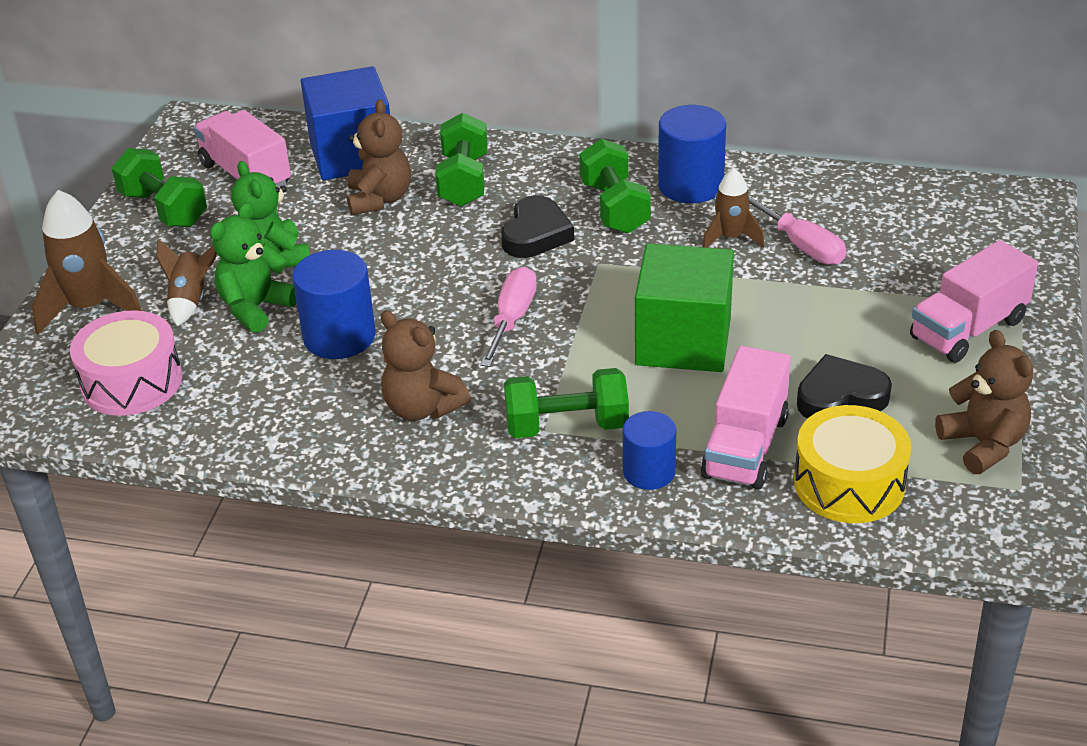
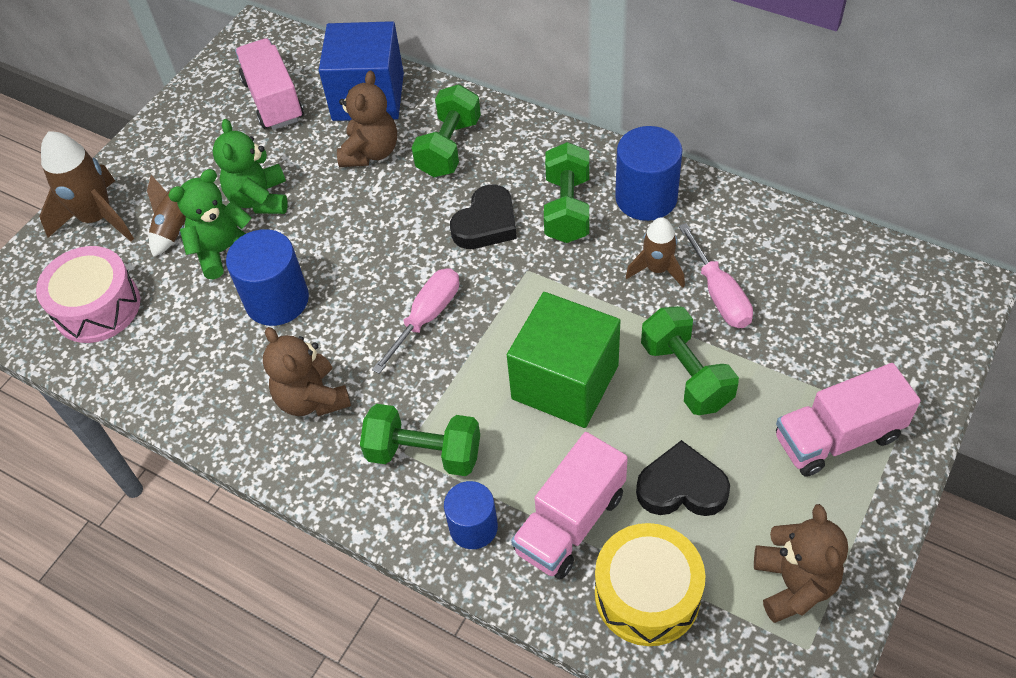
camera: 20 degrees right, 15 degrees up
(164, 209) = (195, 124): green dumbbell -> green dumbbell (686, 375)

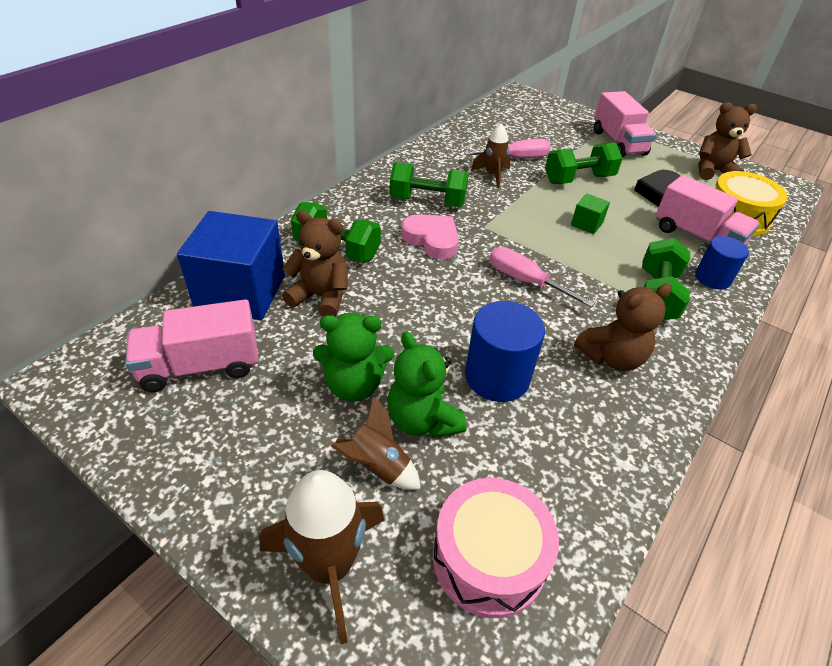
camera: 90 degrees left, 10 degrees down
(486, 223) = (432, 240): black heart -> pink heart
(565, 382) = (586, 224): green cube -> green cube, size x0.43
(646, 198) = (427, 169): blue cylinder -> none

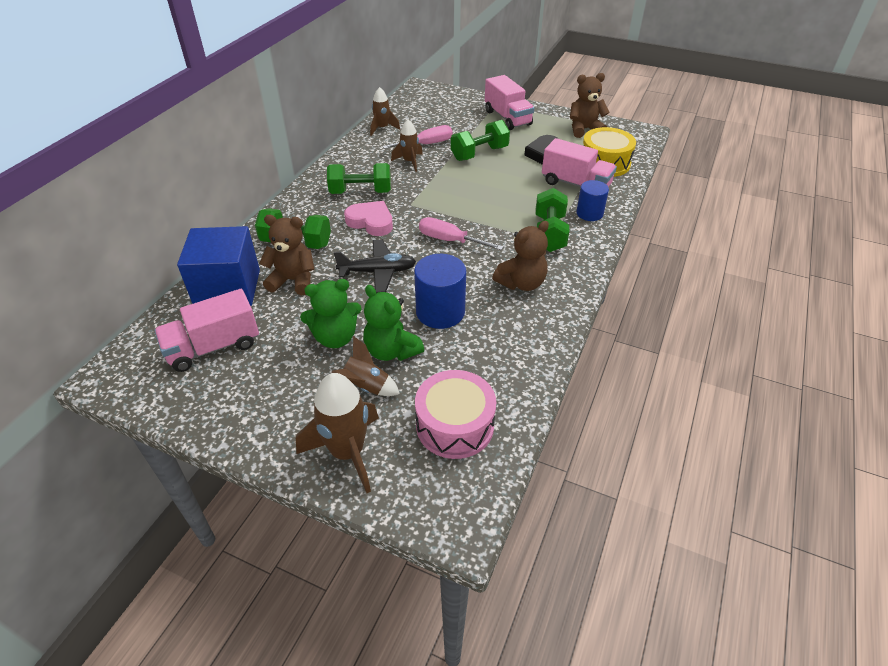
camera: 10 degrees left, 0 degrees up
(427, 305) = (377, 272): none -> black plane
(468, 132) = (382, 128): none -> brown rocket
(586, 224) = (490, 188): green cube -> none

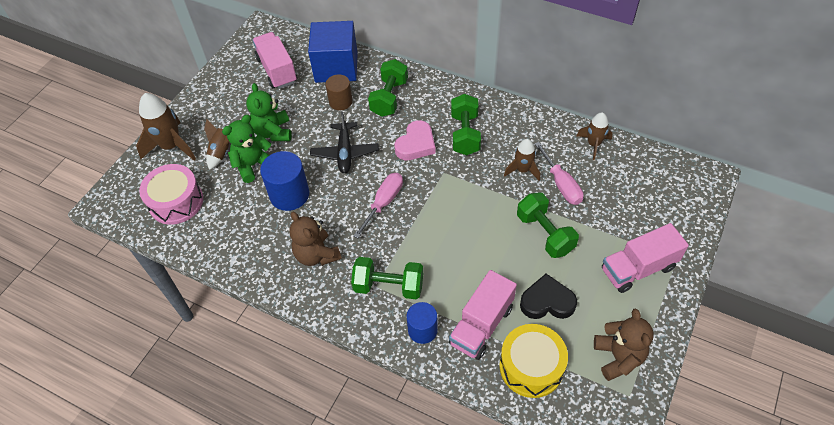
camera: 95 degrees right, 10 degrees up
(293, 280) = (340, 102): brown teddy bear -> brown cylinder

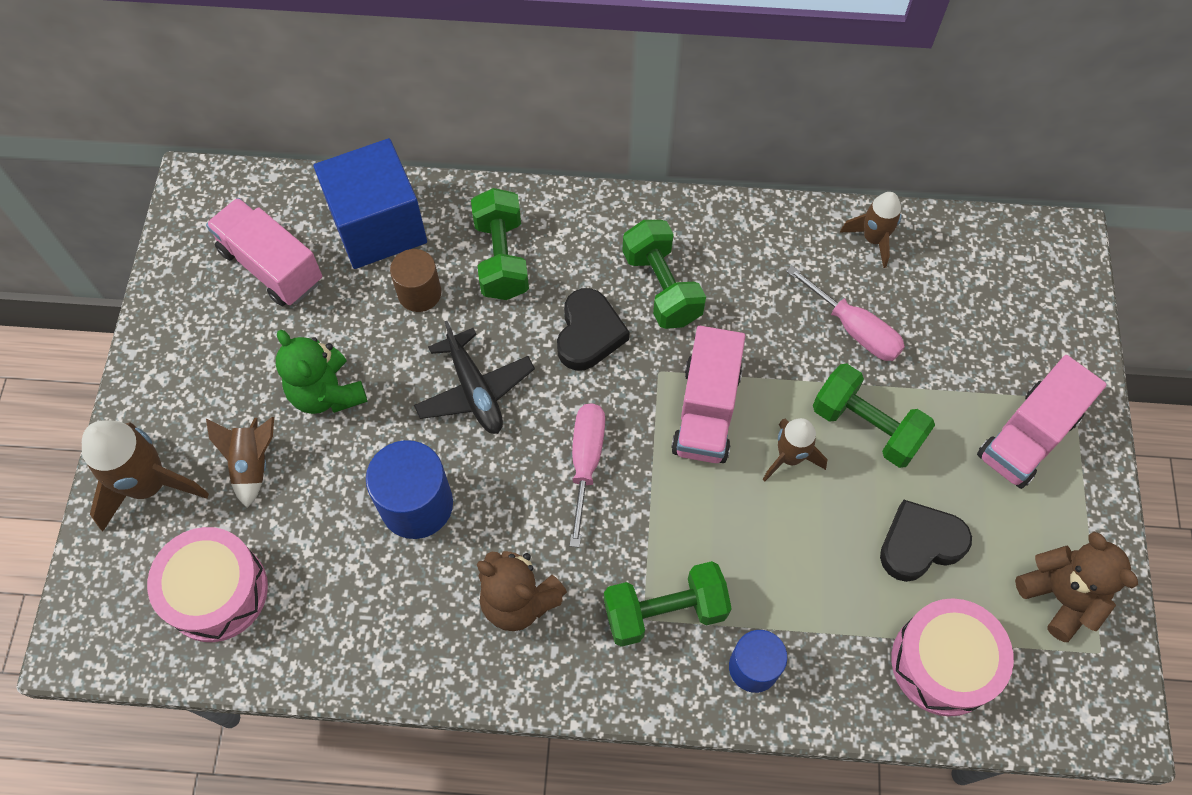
camera: 25 degrees left, 10 degrees up
(253, 165) = (322, 470): green teddy bear -> none
(416, 144) = (589, 334): pink heart -> black heart
(481, 325) = (840, 622): pink truck -> pink truck (706, 411)
(522, 170) = (783, 323): brown rocket -> brown rocket (790, 457)
(531, 367) = (943, 663): yellow drum -> pink drum

